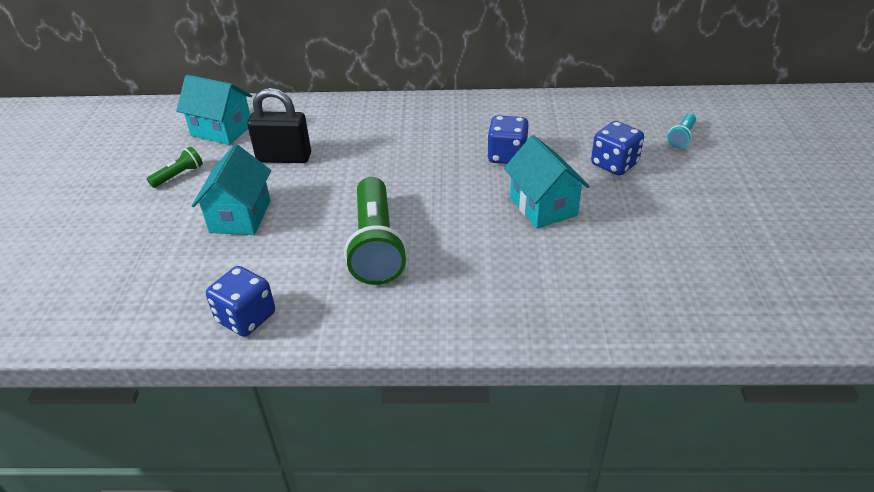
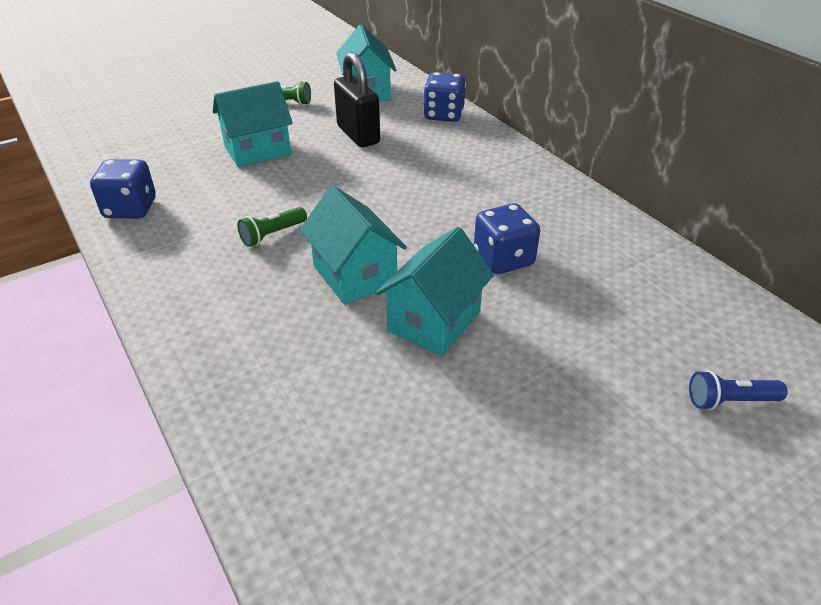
camera: 55 degrees right, 0 degrees up
(376, 245) = (272, 235): green flashlight -> green flashlight, size x0.46
(465, 222) = (355, 275): none -> turquoise house
(614, 164) = (584, 353): blue dice -> blue dice (443, 115)
(681, 137) = (729, 401): turquoise flashlight -> blue flashlight

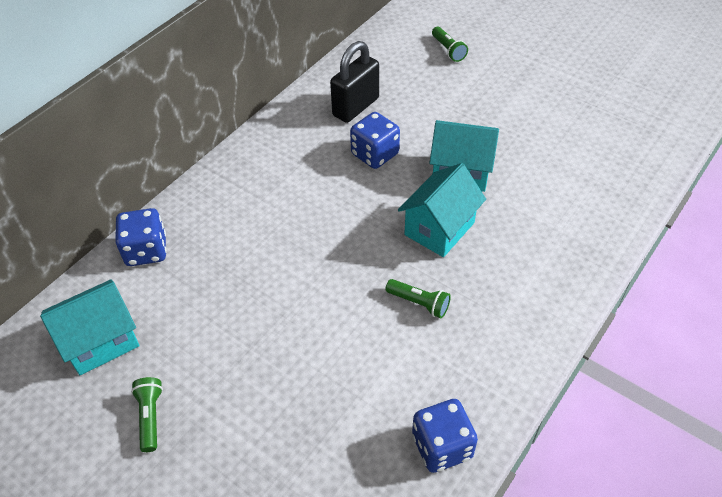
camera: 110 degrees left, 10 degrees up
(257, 150) = (281, 389): turquoise house -> none
(358, 135) = (214, 309): black padlock -> black padlock (355, 107)
(729, 401) = (448, 50): blue flashlight -> green flashlight

